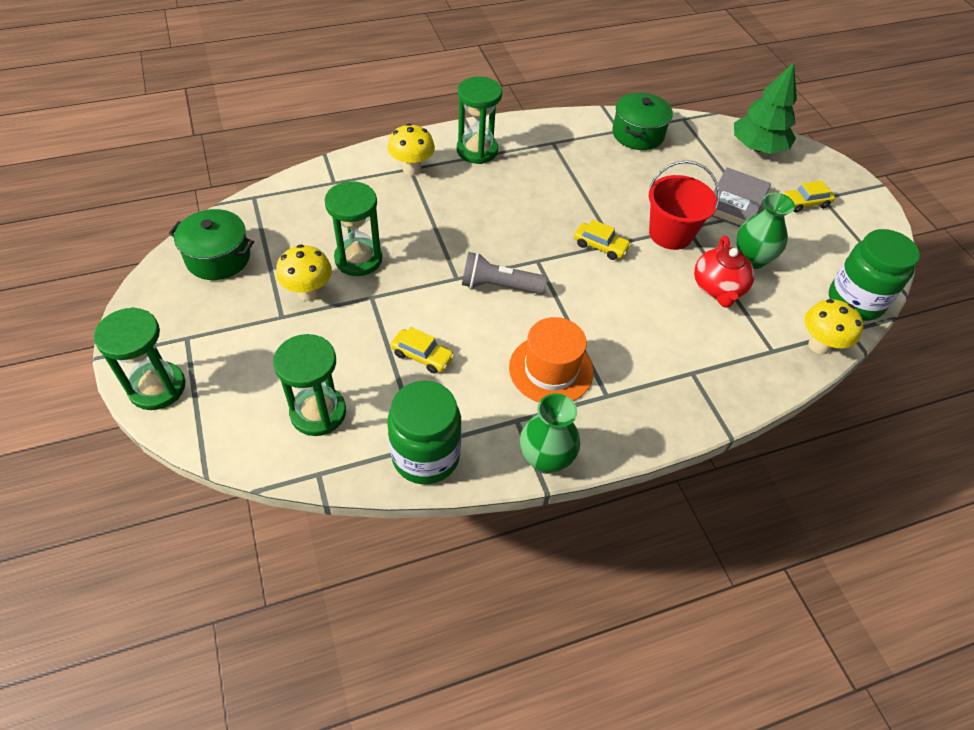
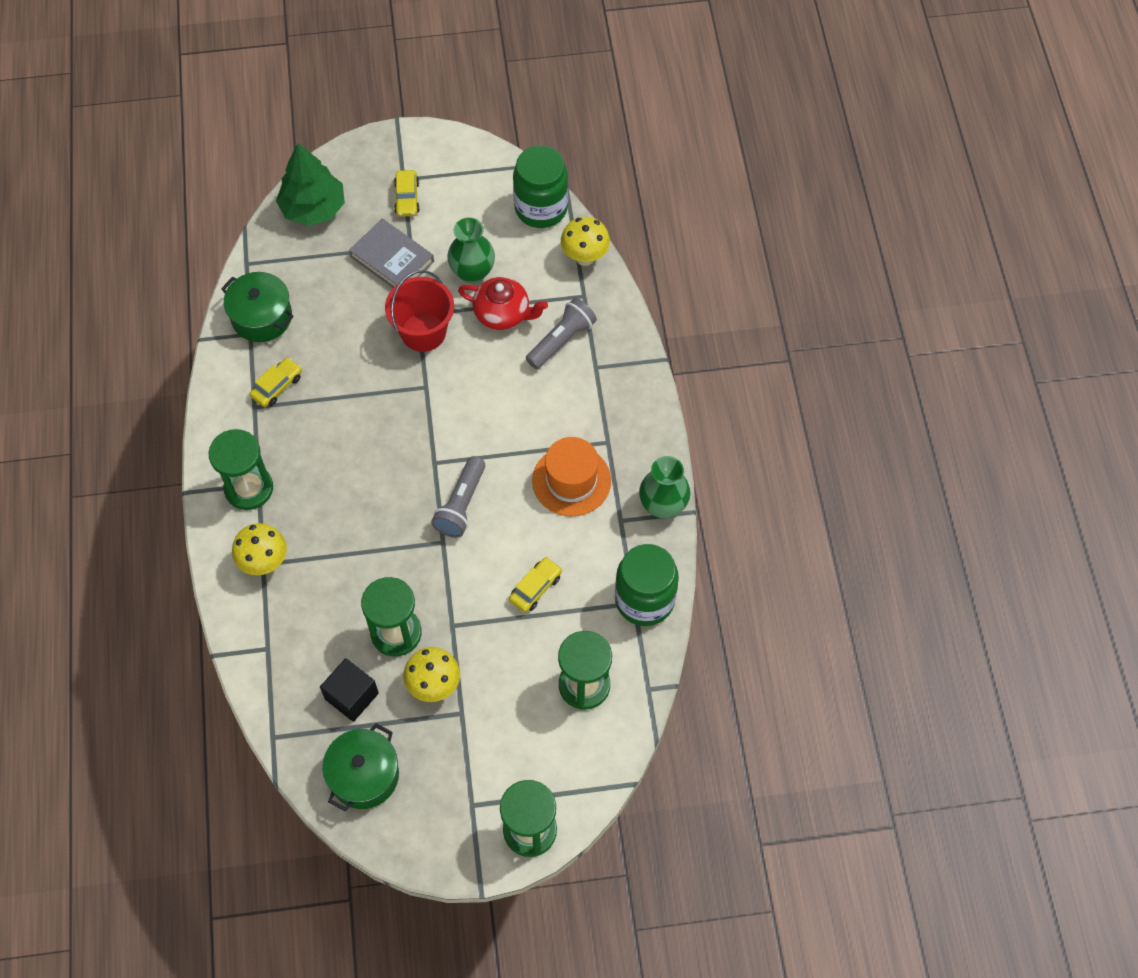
camera: 75 degrees left, 10 degrees up
(294, 239) = (351, 696): none -> black cube
(600, 246) = (427, 400): yellow car -> yellow car (277, 386)
(710, 339) = (561, 340): none -> grey flashlight

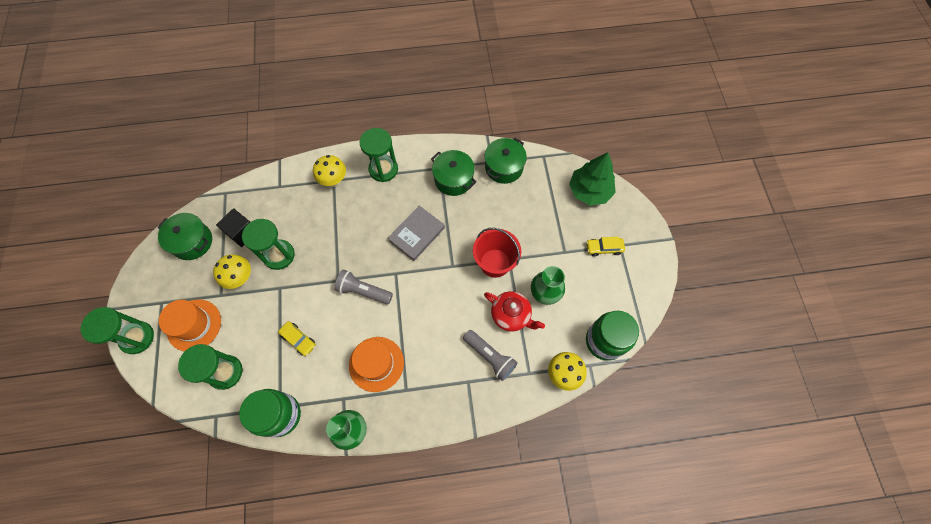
camera: 90 degrees right, 5 degrees up
(277, 386) = (453, 179): yellow car -> green pot
(392, 259) = (552, 241): grey book -> grey book (417, 234)
(503, 314) = (511, 315): red teapot -> red teapot turned 75 degrees counterclockwise
(510, 745) = (194, 325): none -> orange hat

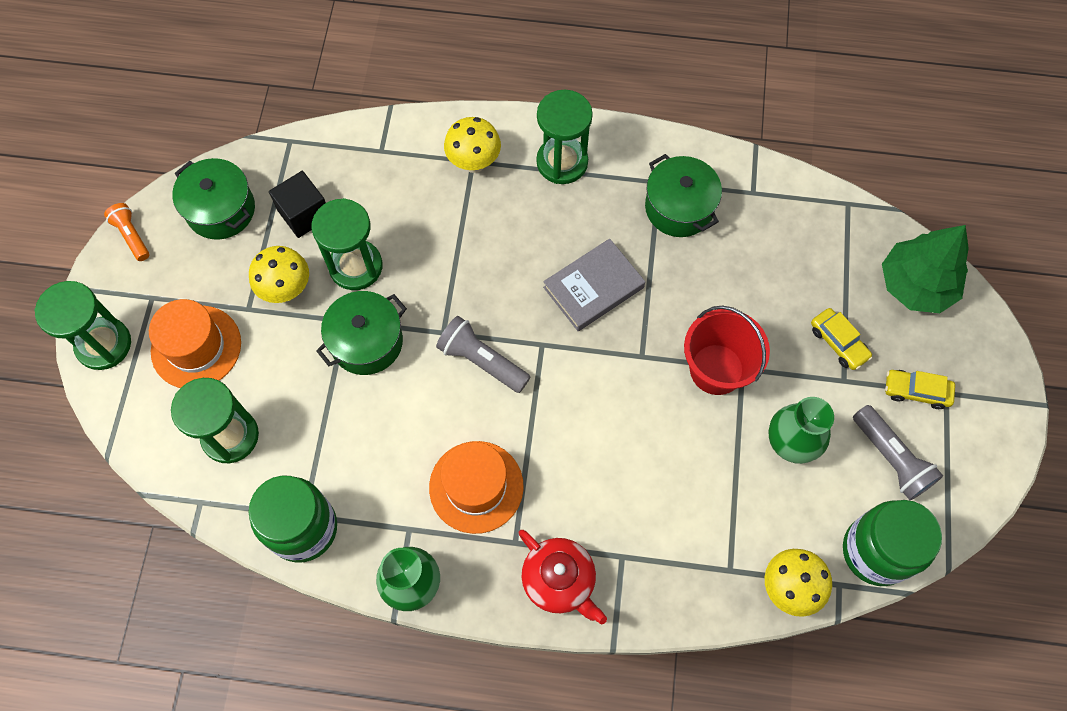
camera: 15 degrees right, 0 degrees up
(141, 269) = (131, 236): none -> orange flashlight
(298, 340) = (358, 414): yellow car -> yellow car (838, 342)
(490, 356) = (670, 525): grey flashlight -> grey flashlight (891, 458)
(504, 167) = (772, 207): green pot -> green pot (366, 342)
(511, 315) = (723, 465): red teapot -> red teapot (559, 580)

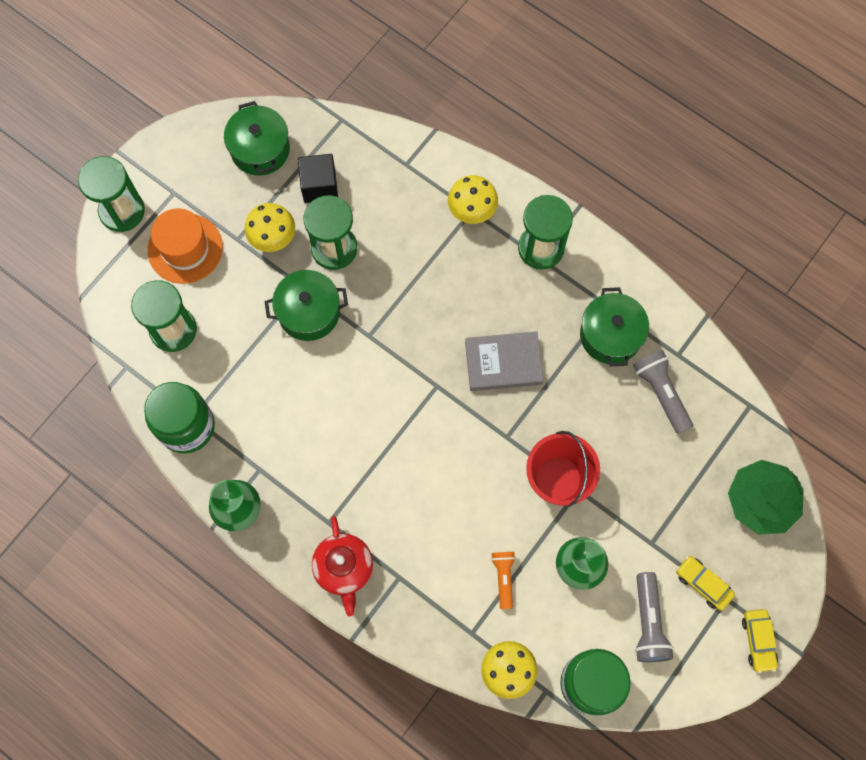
camera: 30 degrees right, 5 degrees up
(131, 236) = (185, 136): orange flashlight -> orange flashlight (503, 578)
(476, 487) = (325, 466): orange hat -> none
(481, 361) = (384, 374): grey flashlight -> grey flashlight (661, 393)
(838, 342) = (667, 512): yellow car -> yellow car (758, 641)

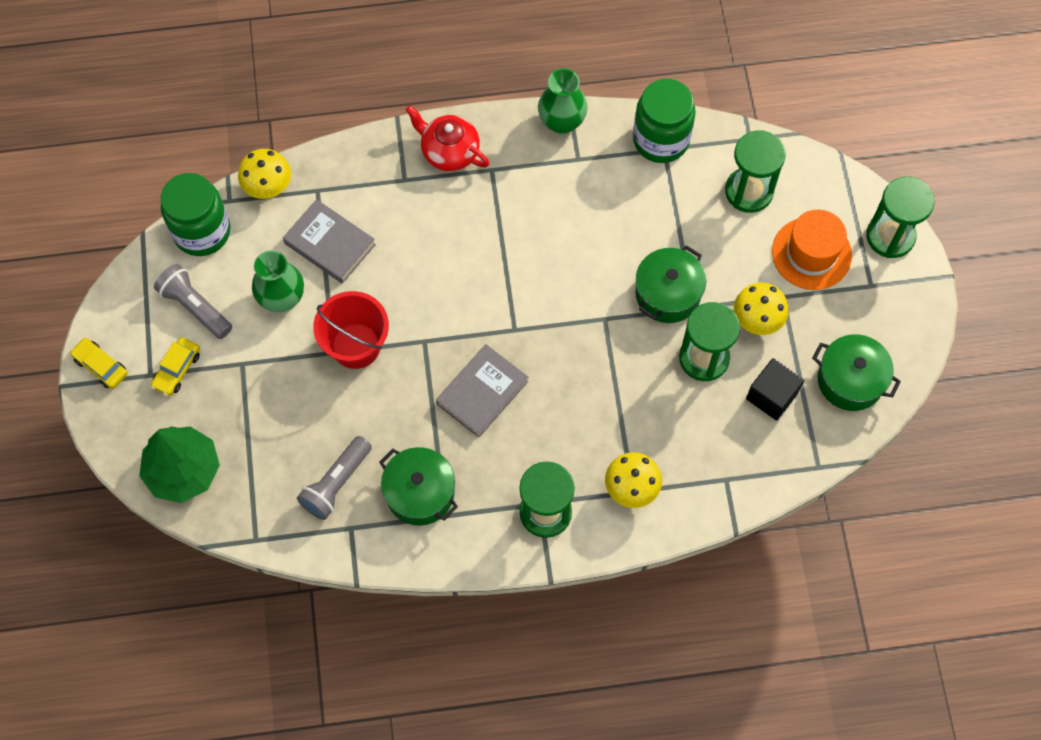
camera: 135 degrees right, 5 degrees down
(503, 578) = (330, 244): orange flashlight -> grey book
(661, 393) = (336, 483): grey flashlight -> grey flashlight turned 105 degrees clockwise
(703, 584) = (177, 369): yellow car -> yellow car turned 120 degrees clockwise

